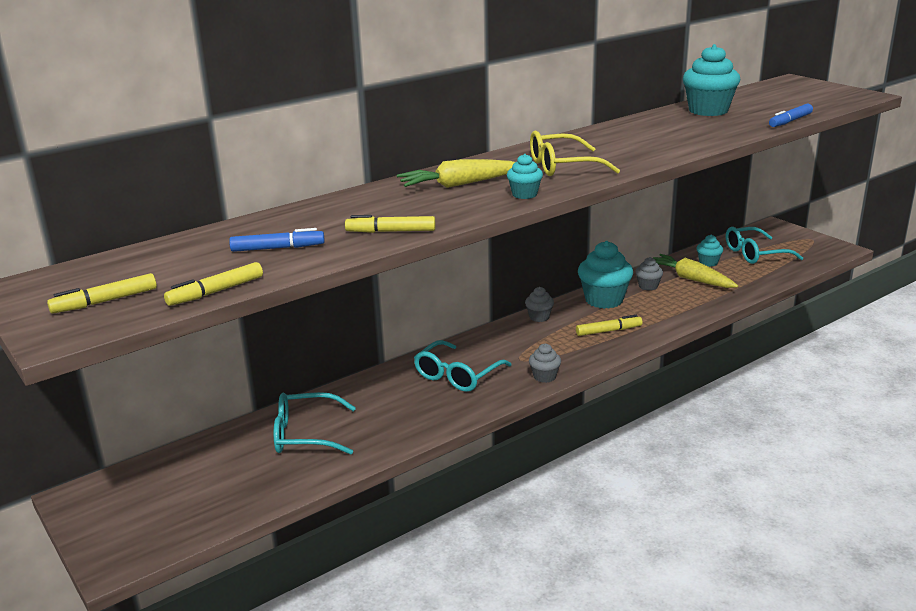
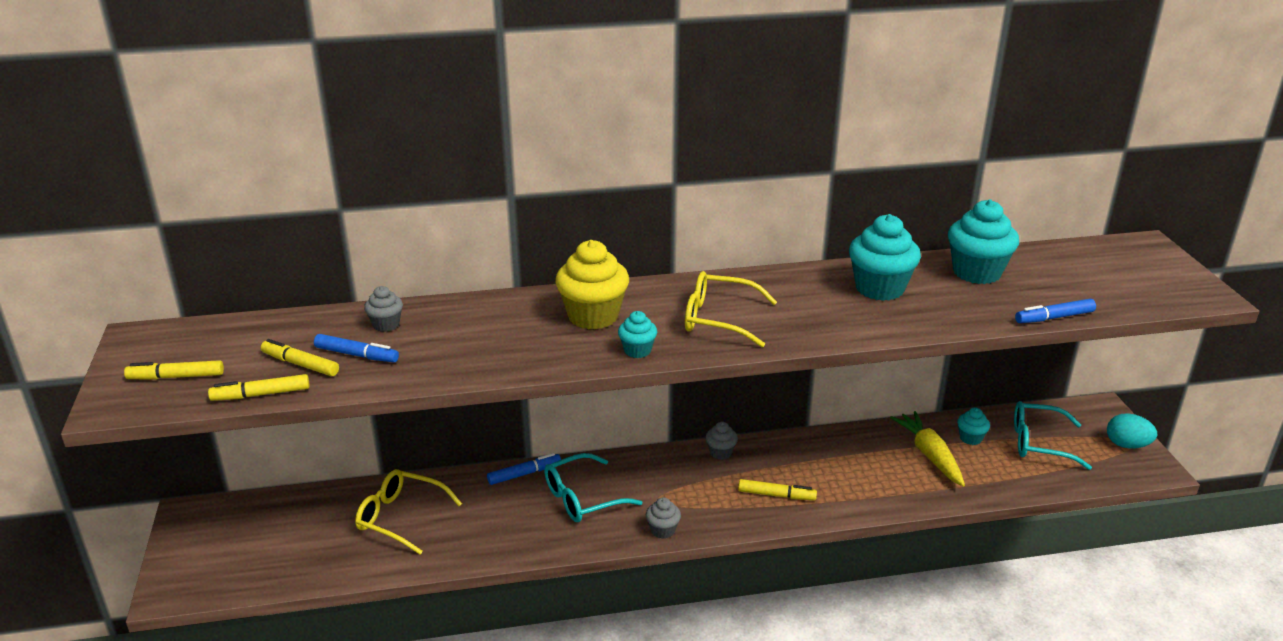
camera: 25 degrees right, 5 degrees up
(305, 435) = (400, 517): turquoise glasses -> yellow glasses
(390, 374) = (524, 474): none -> blue marker
(391, 231) = (467, 364): yellow marker -> yellow marker (300, 364)
(459, 184) = (593, 316): yellow carrot -> yellow cupcake
(604, 300) = (807, 452): turquoise cupcake -> turquoise cupcake (880, 288)
(648, 286) = (871, 449): grey cupcake -> grey cupcake (386, 325)
(809, 241) = (1127, 445): none -> turquoise egg

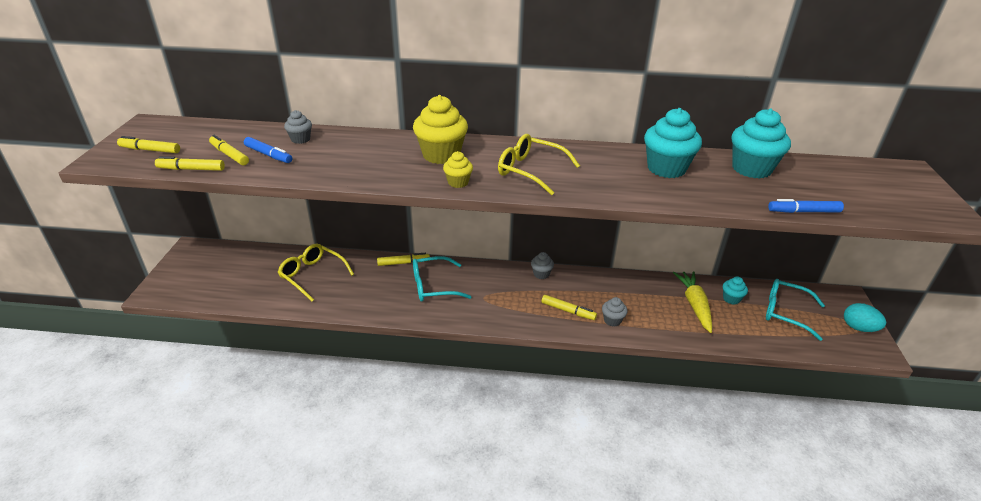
camera: 15 degrees right, 5 degrees up
(524, 474) = (403, 263): blue marker -> yellow marker
(637, 350) = (458, 182): turquoise cupcake -> yellow cupcake
(663, 530) = (477, 319): grey cupcake -> grey cupcake (612, 320)

